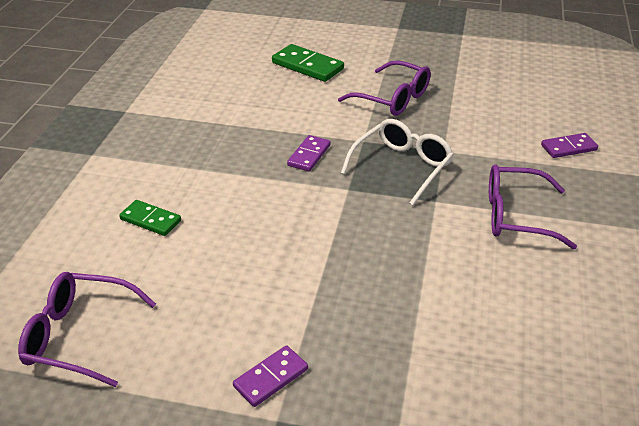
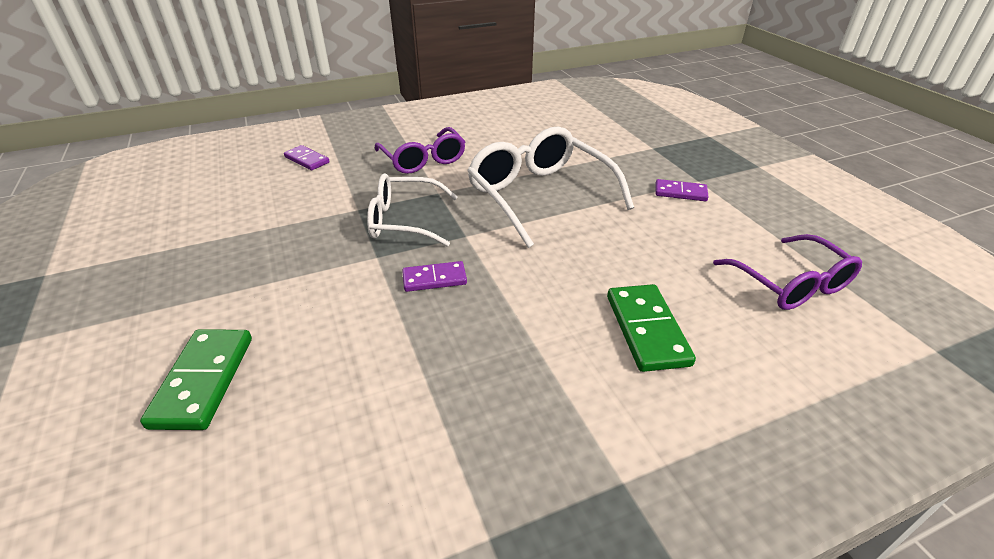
camera: 125 degrees left, 0 degrees up
(151, 220) = (646, 330): green domino -> green domino, size x1.56
(371, 261) = (539, 195): none -> white glasses
(393, 99) = (269, 268): purple glasses -> none

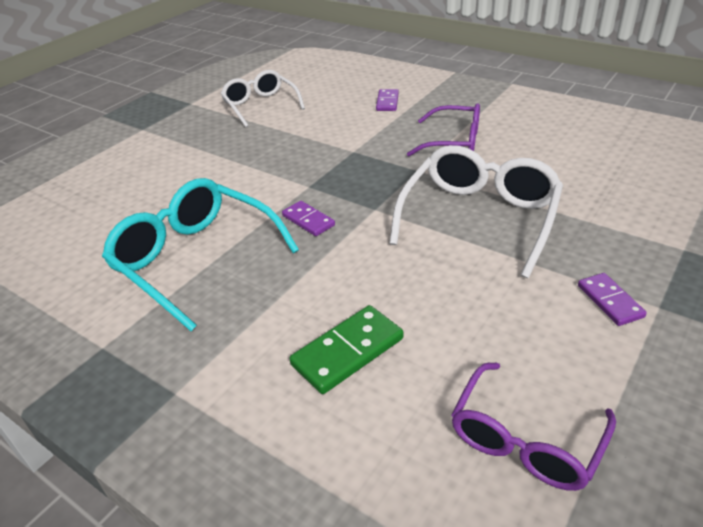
camera: 60 degrees right, 0 degrees up
(203, 381) = (152, 191): green domino -> none
(403, 386) = (195, 259): none -> turquoise glasses
(404, 221) = (361, 175): white glasses -> white glasses (260, 105)
(423, 160) = (454, 141): purple glasses -> purple glasses turned 105 degrees counterclockwise

